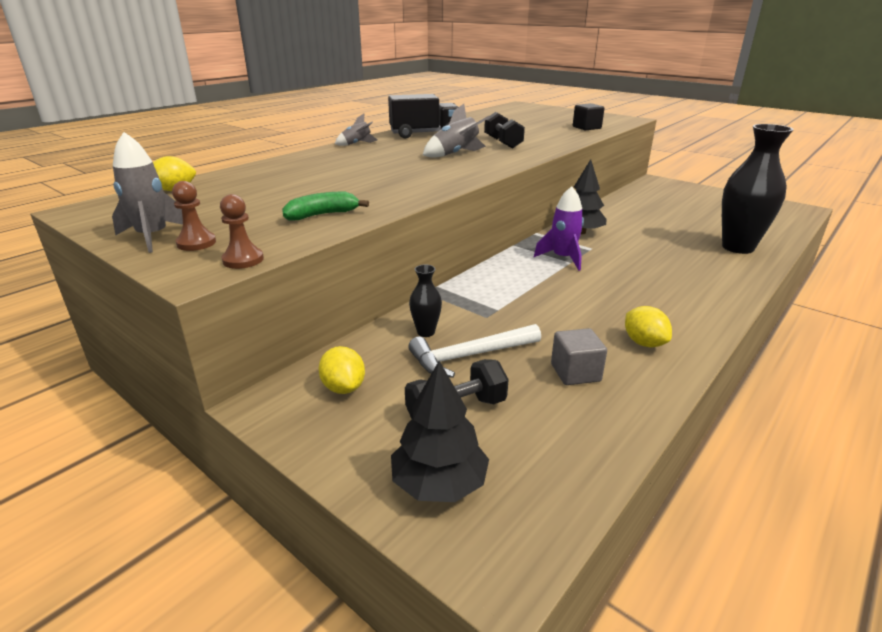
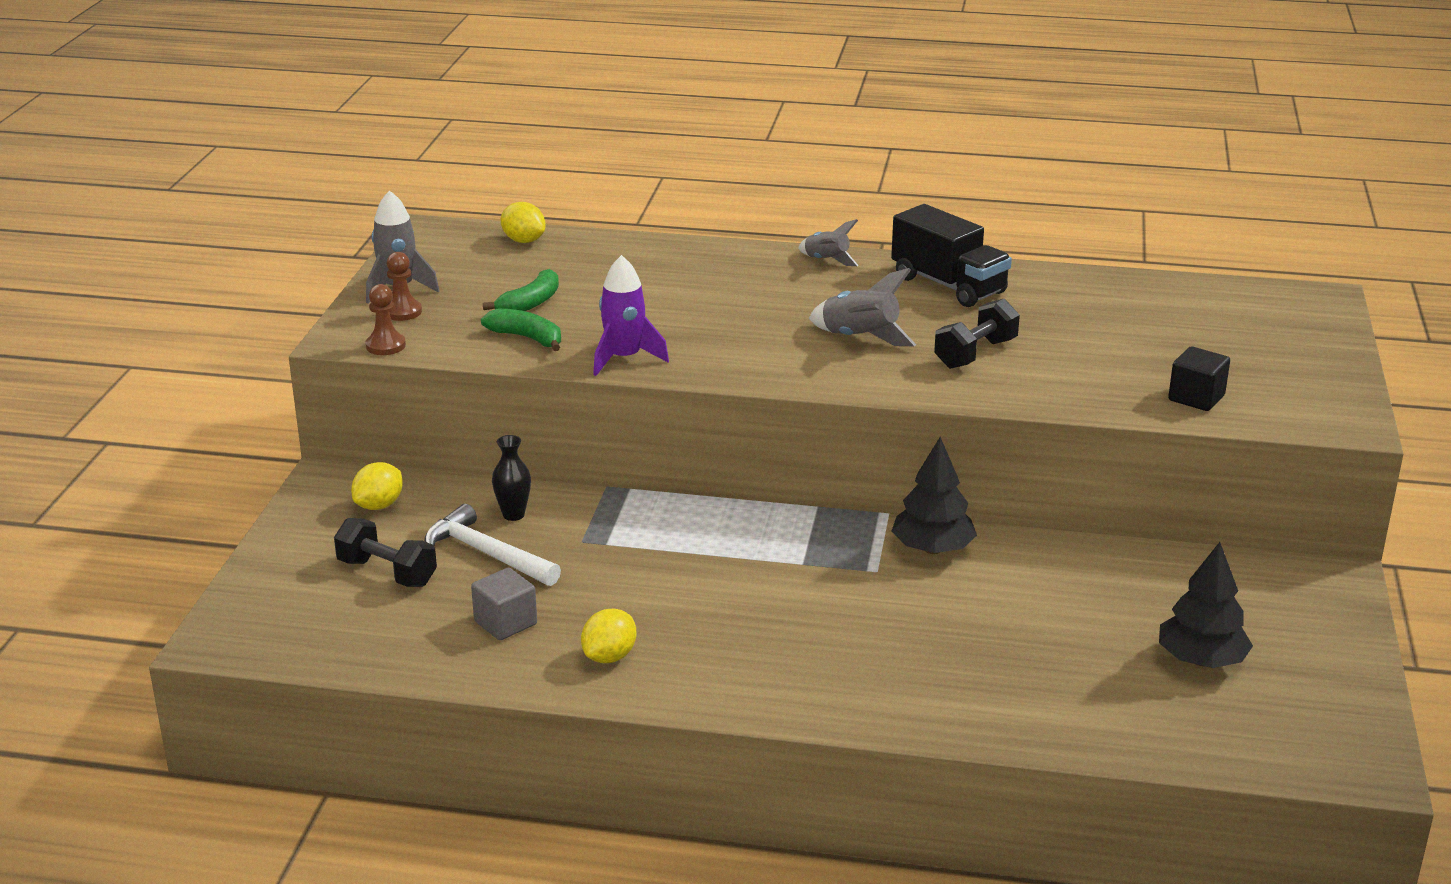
camera: 60 degrees right, 0 degrees up
(271, 205) = (530, 303): none -> green banana
(439, 483) = (285, 592): black tree -> black tree (1201, 660)
(563, 258) = (808, 555): purple rocket -> purple rocket (624, 358)
(737, 247) = (1031, 704): black vase -> none

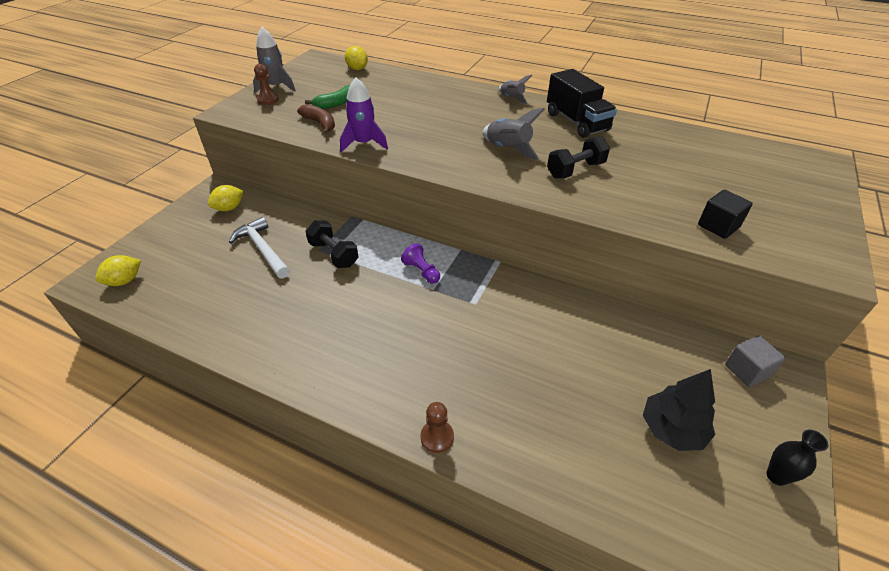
camera: 15 degrees right, 15 degrees up
(385, 346) = (244, 118): brown pawn -> brown pawn (437, 437)
(387, 572) = (204, 252): black dumbbell -> black dumbbell (334, 254)
(505, 623) = (242, 300): grey cube -> grey cube (747, 370)
(513, 515) = (292, 226): black vase -> black vase (776, 476)
(527, 338) = (320, 123): green banana -> brown banana
(609, 656) = (285, 339): yellow lemon -> yellow lemon (124, 281)
(771, 543) = (422, 271): none -> purple pawn
(932, 549) = (516, 293): black tree -> none

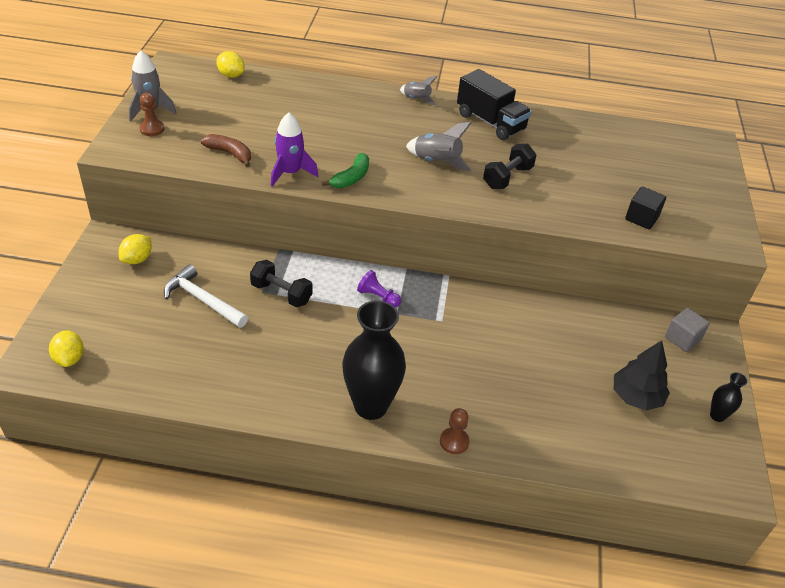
camera: 20 degrees left, 0 degrees up
(124, 281) = (69, 358): yellow lemon -> yellow lemon turned 45 degrees counterclockwise
(336, 103) = (233, 125): green banana -> green banana (351, 178)
(365, 378) = (371, 406): none -> black vase

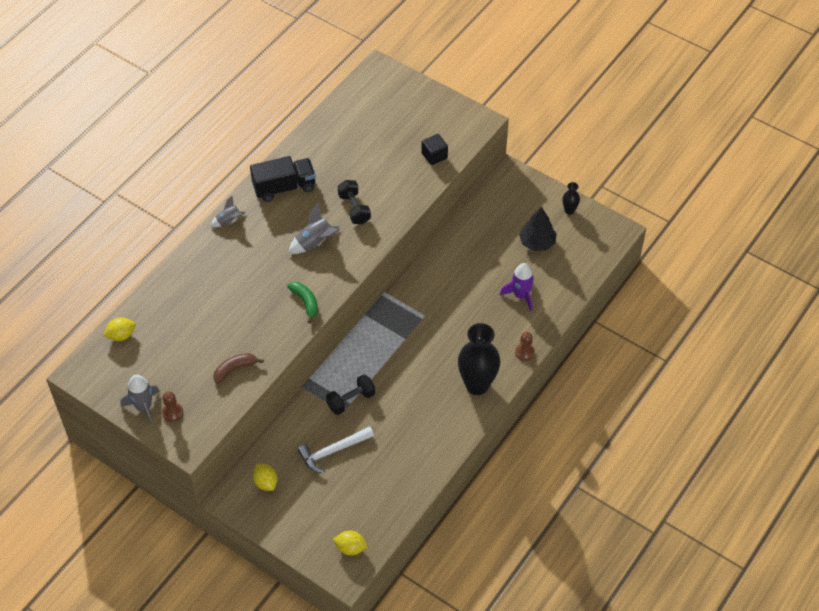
camera: 60 degrees left, 10 degrees up
(290, 173) = (280, 338): purple rocket -> purple rocket (521, 295)
(378, 297) = (384, 343): purple pawn -> none
(682, 339) = (506, 192): grey cube -> none

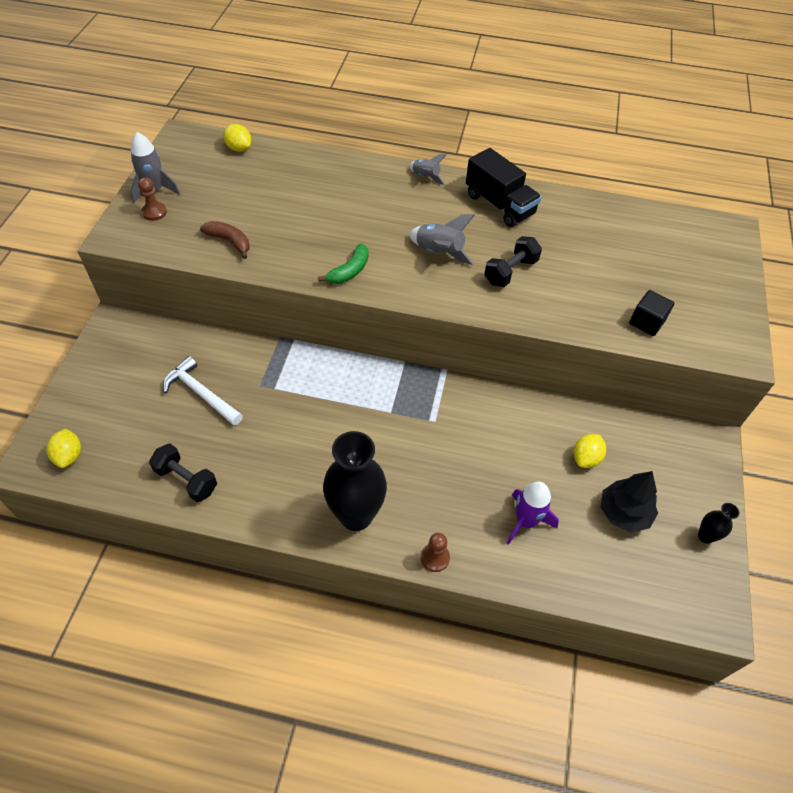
camera: 65 degrees right, 0 degrees up
(266, 482) = (141, 347): yellow lemon -> yellow lemon (586, 458)
(351, 400) = (278, 387): black dumbbell -> black dumbbell (186, 480)

